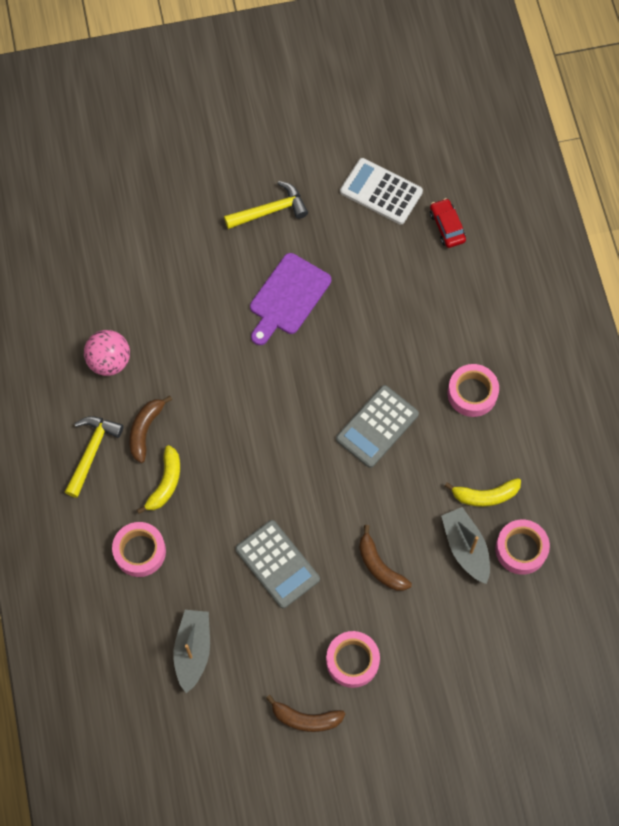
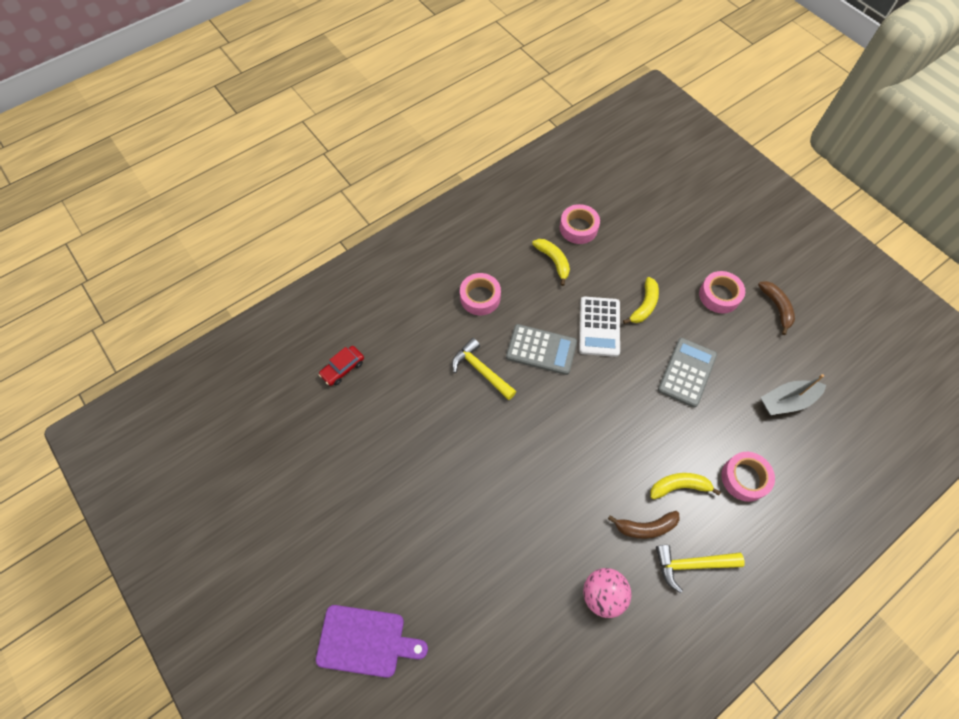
camera: 115 degrees left, 5 degrees down
(270, 210) = (385, 520): yellow hammer -> yellow hammer (481, 370)
(288, 297) = (464, 465): purple cutting board -> purple cutting board (365, 641)
(379, 566) = (644, 305): brown banana -> yellow banana
(381, 192) = (328, 433): white calculator -> white calculator (599, 327)
(465, 548) = (598, 259): grey boat -> none

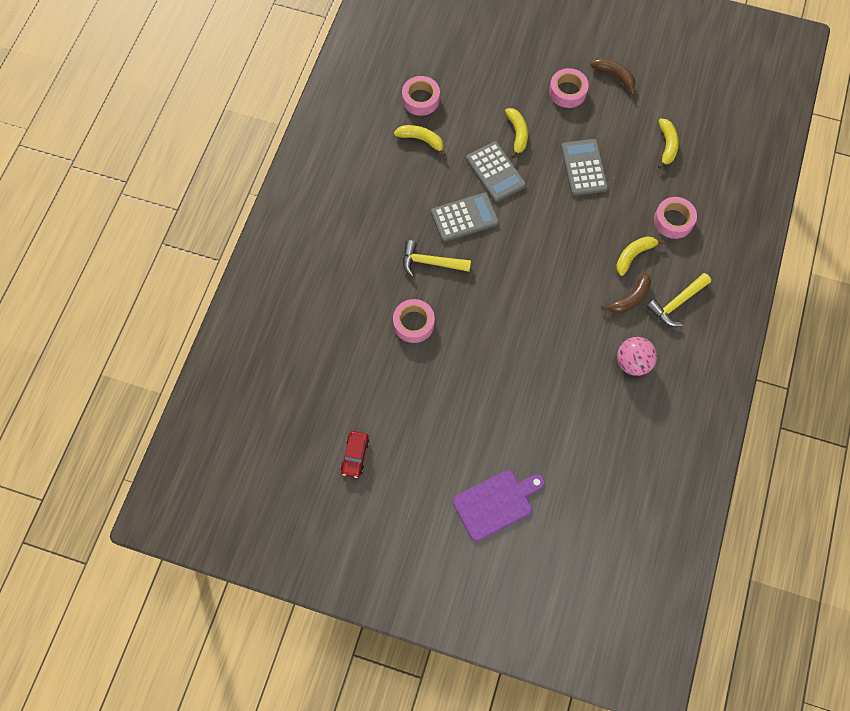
camera: 35 degrees left, 5 degrees up
(343, 368) = (320, 330): red car -> red car (355, 456)
(480, 297) = (385, 205): pink tape -> pink tape (413, 323)
(599, 327) = (495, 172): white calculator -> grey calculator
(787, 401) = (667, 145): grey boat -> yellow banana

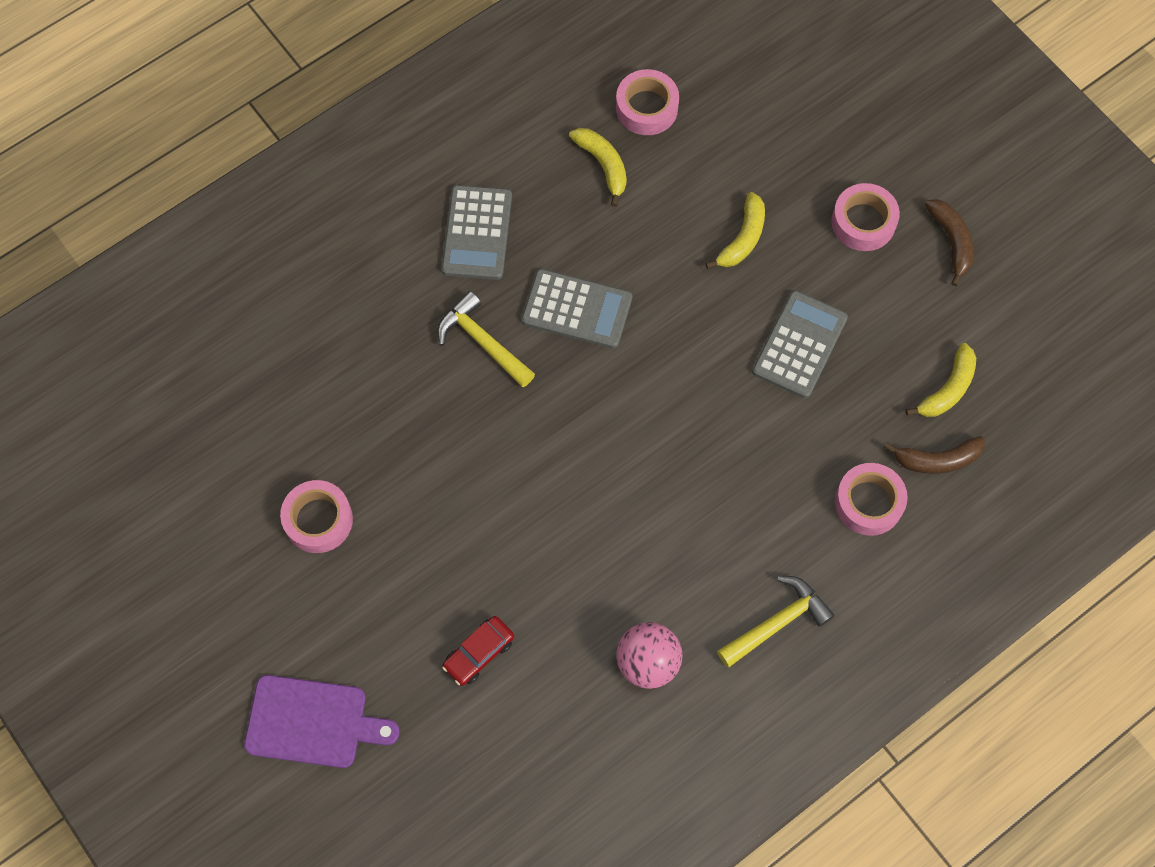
camera: 35 degrees right, 0 degrees up
(355, 456) = (185, 533): red car -> red car (479, 653)
(413, 323) = (396, 409): pink tape -> pink tape (318, 520)
(495, 172) = (669, 273): grey calculator -> grey calculator (477, 233)
(630, 298) = (716, 571): brown banana -> brown banana (937, 459)
(633, 255) = (770, 514): yellow banana -> none
(676, 303) = (777, 622): yellow hammer -> yellow hammer turned 150 degrees clockwise

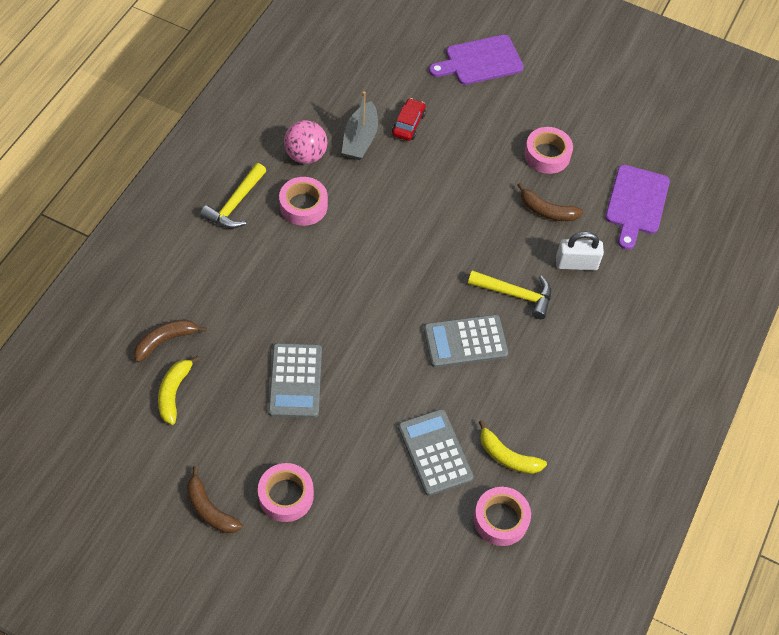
camera: 150 degrees right, 10 degrees down
(251, 399) = (636, 203): none -> purple cutting board
(372, 437) = (547, 210): none -> brown banana
(383, 350) = (576, 264): none -> white padlock
(477, 233) = (566, 366): grey calculator -> grey calculator (435, 452)
(559, 657) = (360, 139): none -> grey boat
(742, 238) = (373, 443): yellow banana -> none
(868, 502) = (203, 295): pink tape -> pink tape (303, 205)

